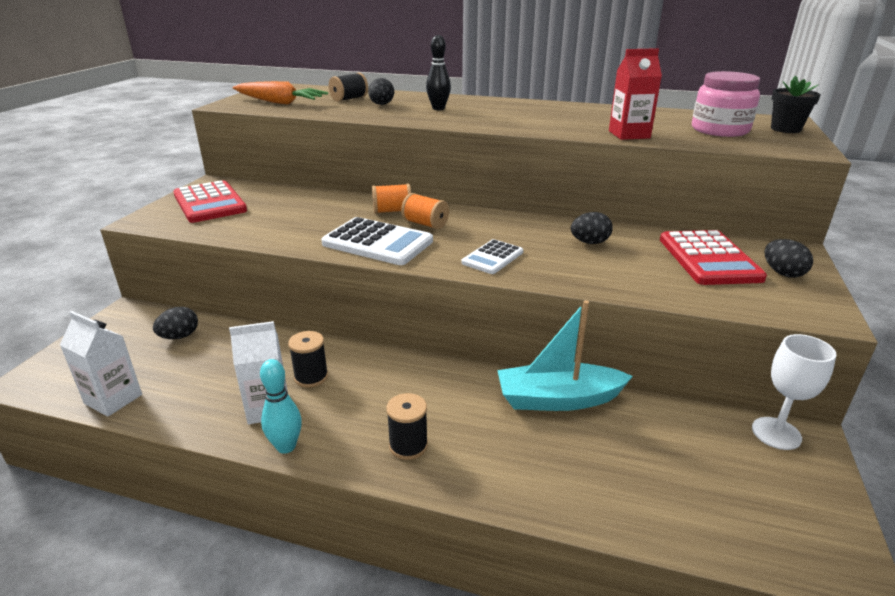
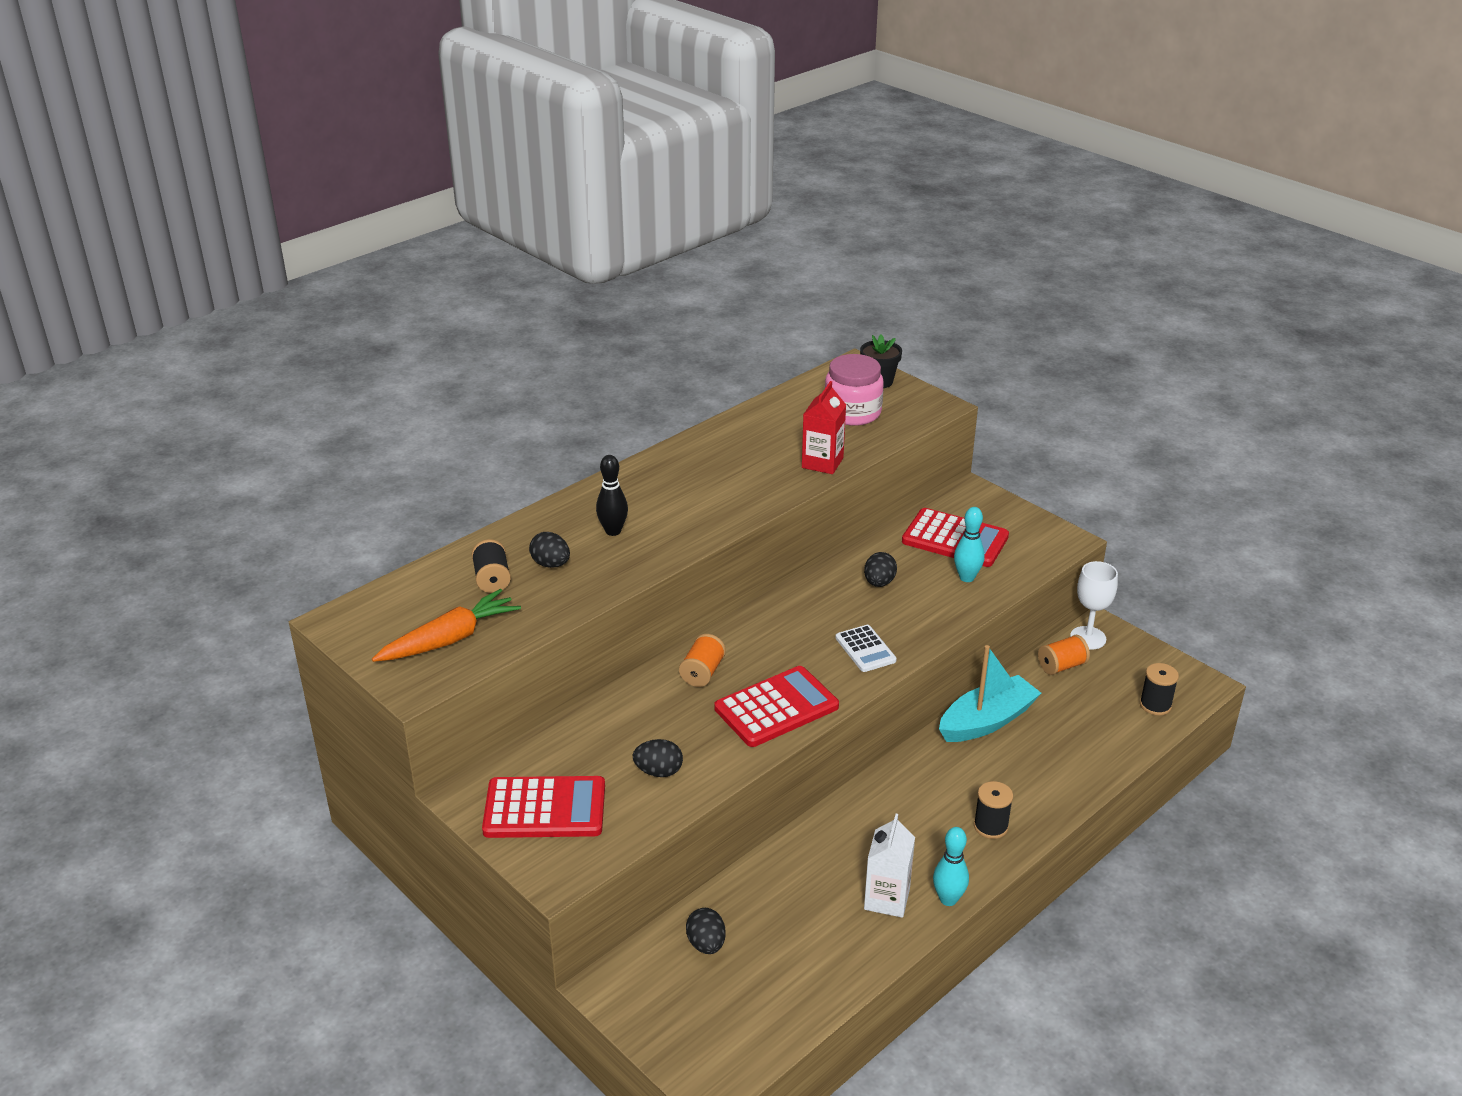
camera: 60 degrees left, 5 degrees up
(113, 399) = (798, 1011): white carton -> none
(311, 377) = (856, 858): black spool -> black spool (1155, 705)
(377, 243) = (776, 708): white calculator -> red calculator
(425, 224) = (756, 662): orange spool -> orange spool (1061, 666)
(558, 399) = (987, 721): turquoise boat -> turquoise boat turned 150 degrees counterclockwise
(663, 277) = (966, 577): none -> turquoise bowling pin
(782, 273) = (1002, 520): black egg -> black egg (658, 771)

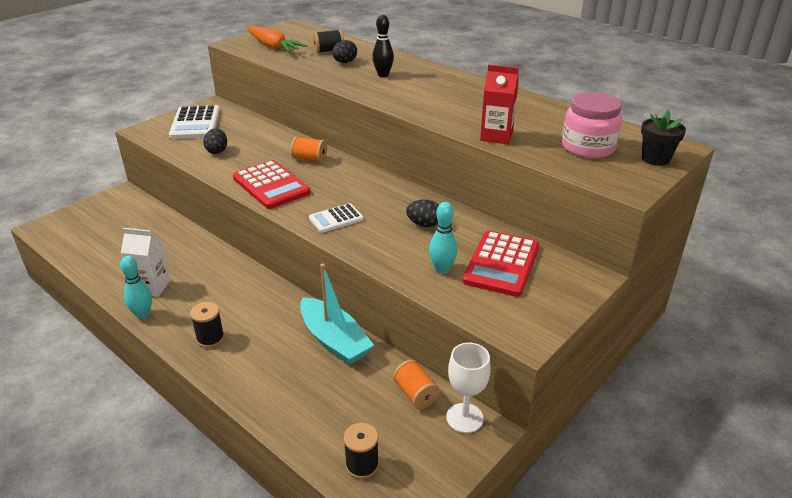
camera: 85 degrees right, 0 degrees up
(545, 809) = (195, 123): red calculator -> white calculator
(706, 944) = (139, 221): black egg -> none

